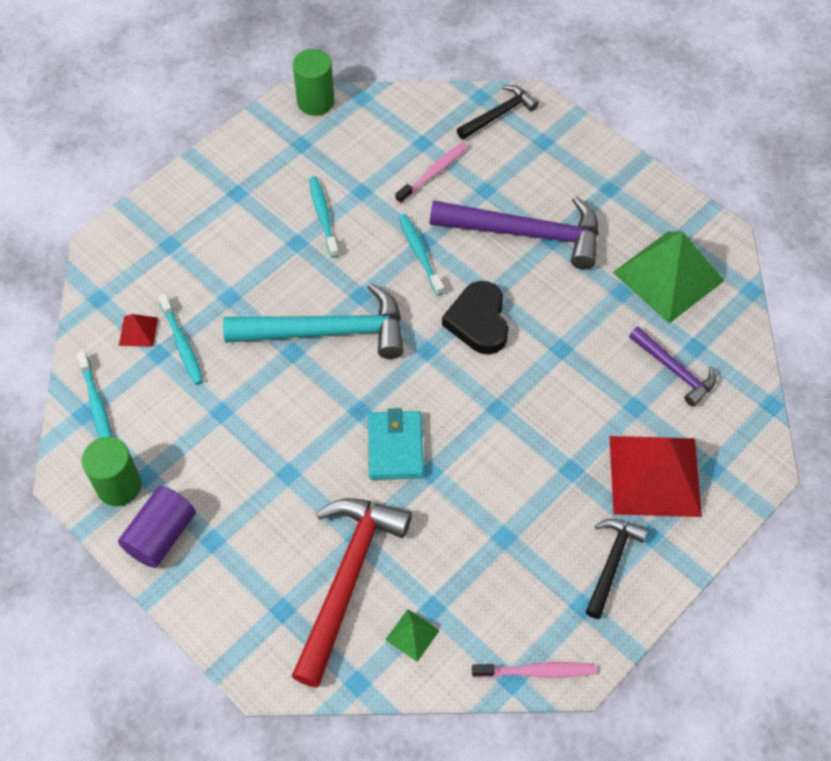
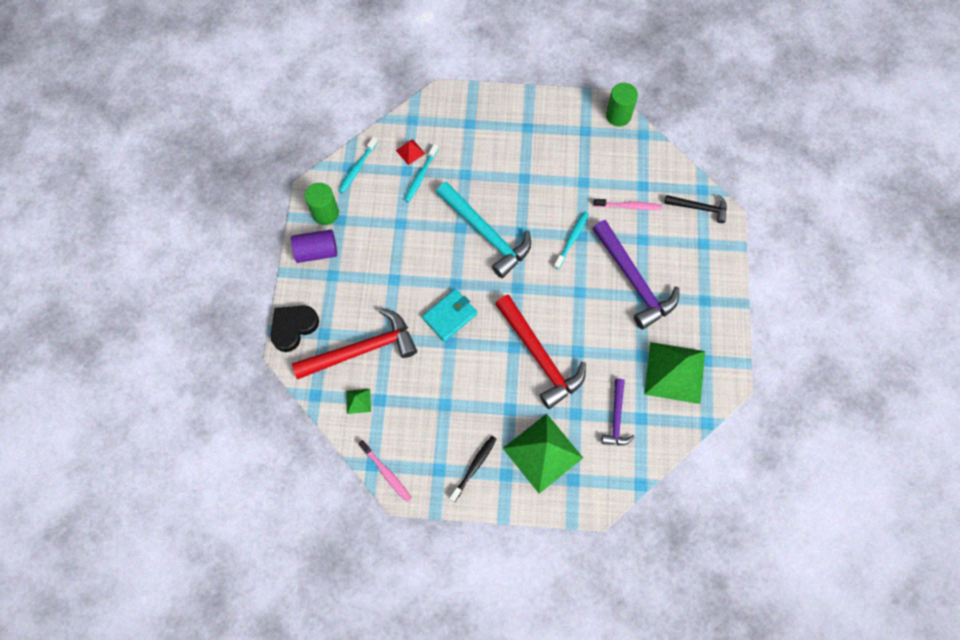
camera: 50 degrees right, 10 degrees up
(323, 216) = (551, 177): turquoise toothbrush -> none
(478, 321) = (557, 299): black heart -> black heart (293, 327)
(533, 391) = (539, 357): none -> red hammer
(612, 563) = (474, 467): black hammer -> black toothbrush
(654, 475) = (543, 453): red pyramid -> green pyramid

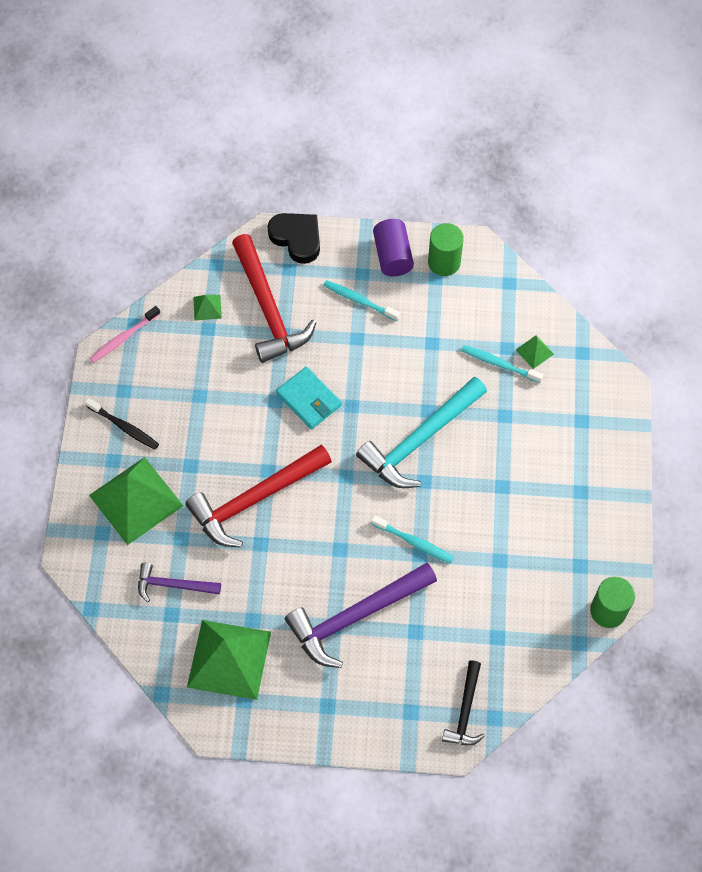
camera: 90 degrees right, 5 degrees down
(357, 168) = (508, 293): turquoise toothbrush -> turquoise toothbrush (359, 300)
(410, 152) = (534, 351): red pyramid -> green pyramid
(628, 206) = (465, 616): pink toothbrush -> none

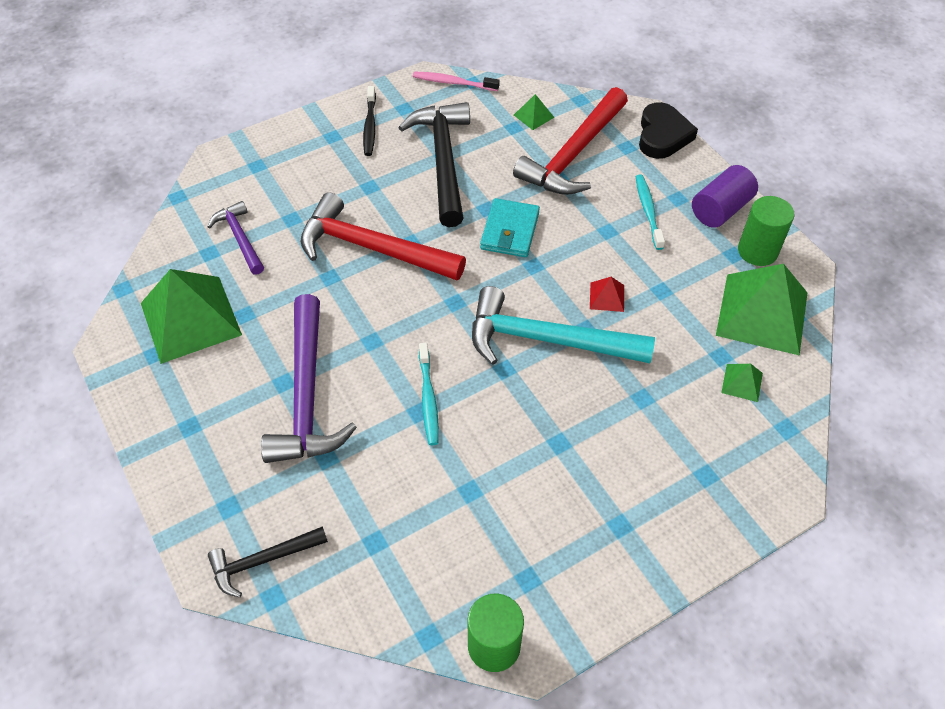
camera: 55 degrees right, 10 degrees down
(136, 500) = (305, 170): green pyramid -> green pyramid (762, 313)
(204, 399) = (443, 161): none -> black hammer
(355, 616) = (306, 395): purple hammer -> purple hammer turned 120 degrees counterclockwise
(412, 379) = (607, 297): none -> red pyramid
(499, 364) = (696, 359): turquoise toothbrush -> none

